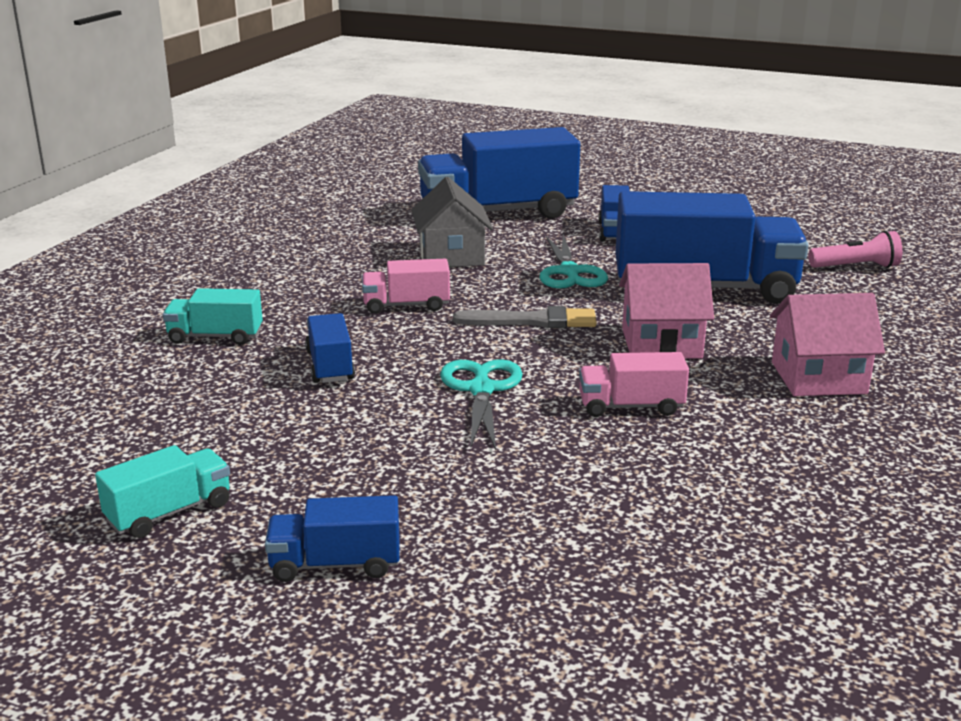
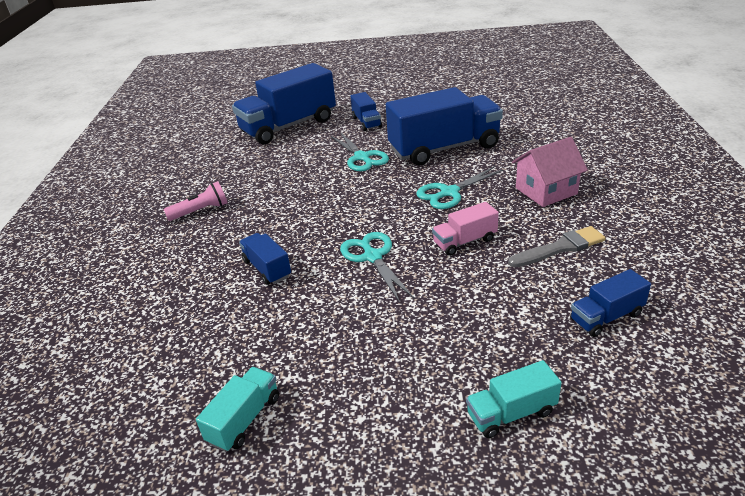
camera: 20 degrees left, 10 degrees up
(215, 337) = (174, 269): turquoise truck -> turquoise truck (511, 413)
(335, 564) = (380, 417): blue truck -> blue truck (606, 317)
(406, 305) = (282, 209): pink truck -> none
(451, 256) = (283, 165): grey house -> none
(533, 321) = (366, 198): grey brush -> grey brush (560, 248)
(661, 343) = (449, 192): pink house -> turquoise scissors
(856, 267) = (511, 112): pink flashlight -> pink flashlight (201, 211)

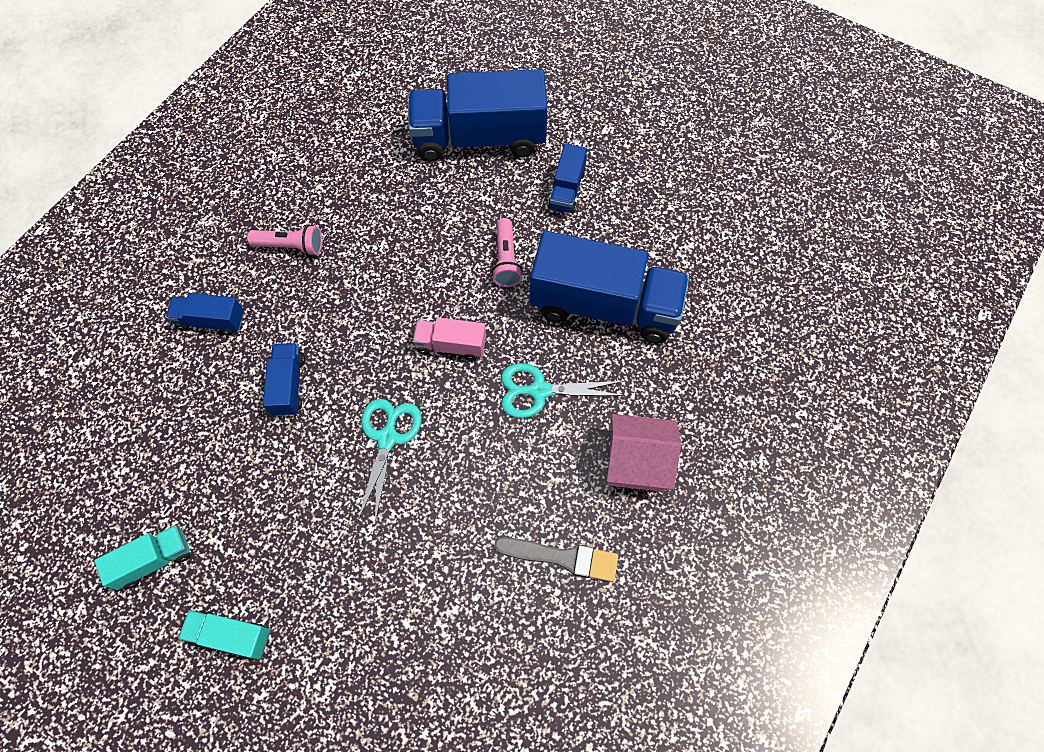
camera: 30 degrees right, 30 degrees up
(362, 157) = (506, 260): turquoise scissors -> pink flashlight
(464, 241) = (485, 479): pink truck -> pink truck (451, 345)
(511, 413) = (337, 710): turquoise truck -> turquoise truck (231, 636)
(606, 317) = (510, 675): blue truck -> blue truck (211, 321)

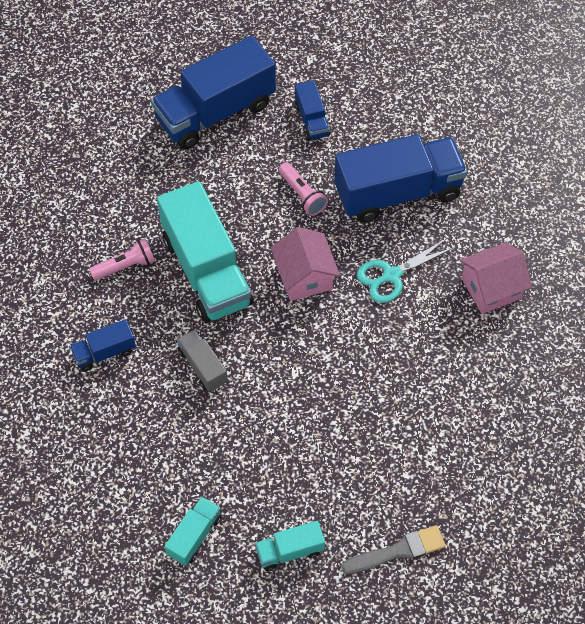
camera: 30 degrees left, 5 degrees down
(289, 385) = (202, 366): blue truck -> grey truck
(361, 290) = (206, 271): none -> turquoise truck
(388, 438) = (305, 364): turquoise scissors -> none
(451, 345) = (304, 276): pink truck -> pink house
(562, 557) = (483, 376): grey brush -> grey brush (398, 551)

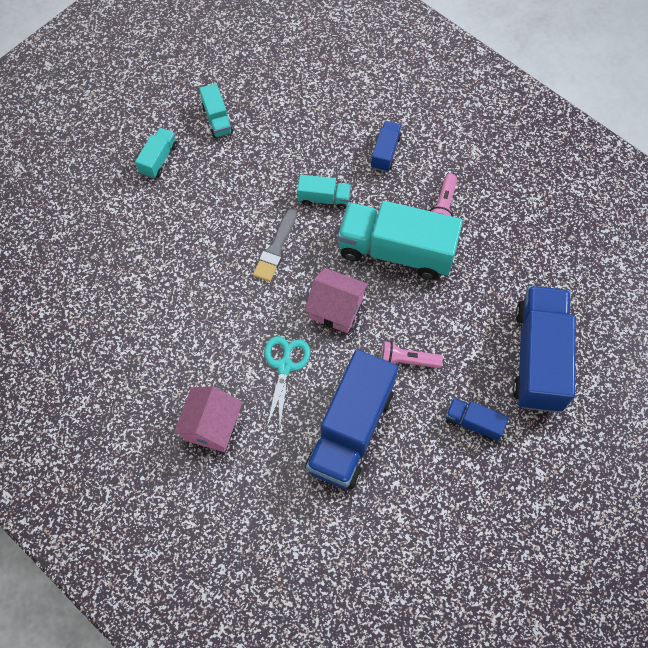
camera: 130 degrees right, 5 degrees up
(202, 366) = (324, 198): grey truck -> turquoise truck
(398, 551) = (99, 214): grey brush -> grey brush (275, 249)

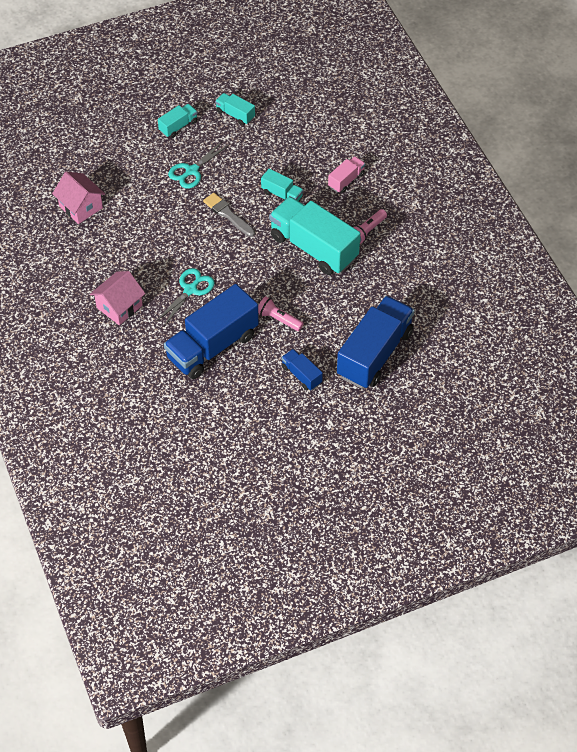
camera: 25 degrees right, 10 degrees down
(204, 210) = (191, 171): none -> turquoise scissors
(217, 119) = (235, 115): turquoise truck -> turquoise truck turned 120 degrees clockwise
(275, 249) = (227, 214): grey brush -> grey brush turned 90 degrees clockwise
(336, 308) = (248, 268): pink house -> pink house (81, 207)
(385, 152) = (346, 180): blue truck -> pink truck

